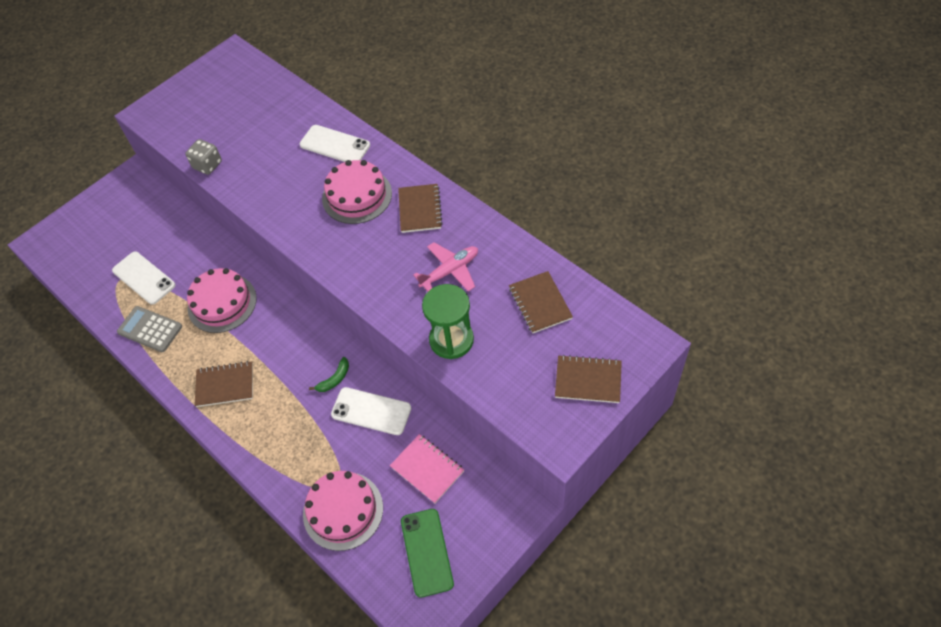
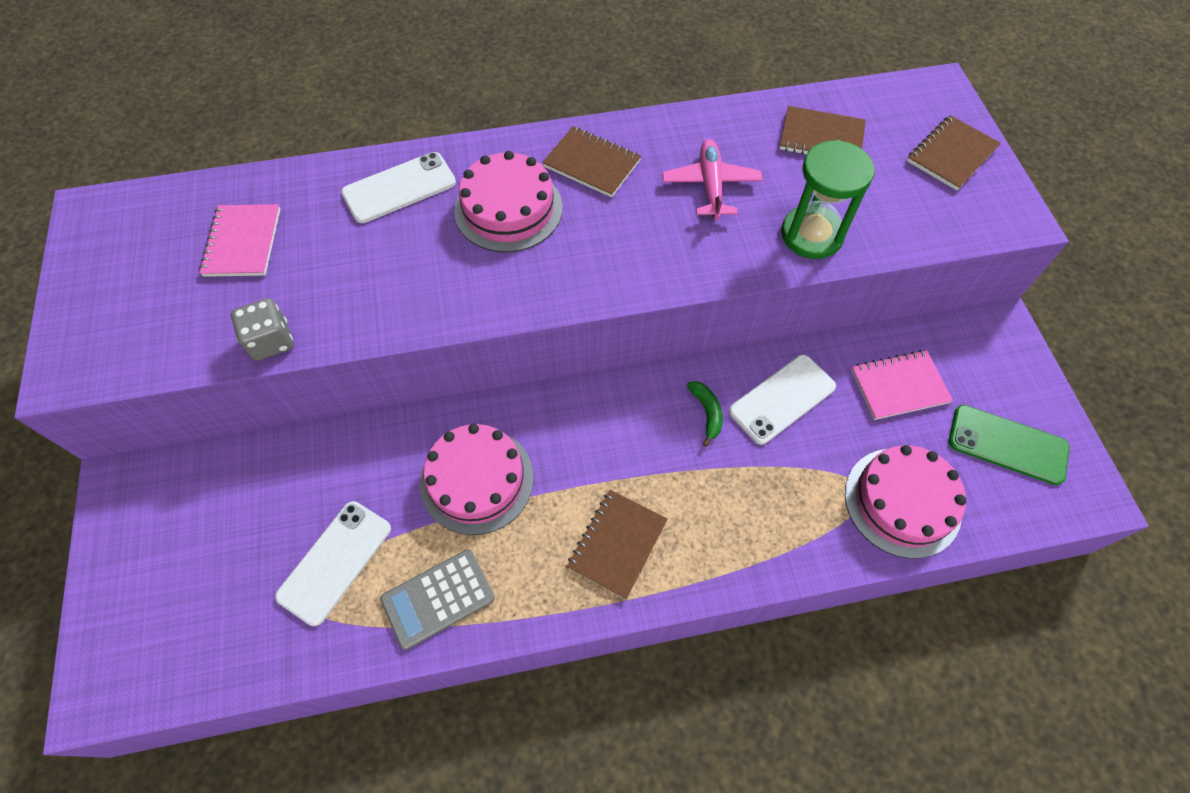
camera: 60 degrees left, 5 degrees up
(144, 278) = (335, 562): white phone -> white phone turned 45 degrees counterclockwise
(255, 115) = (243, 242): none -> pink notebook

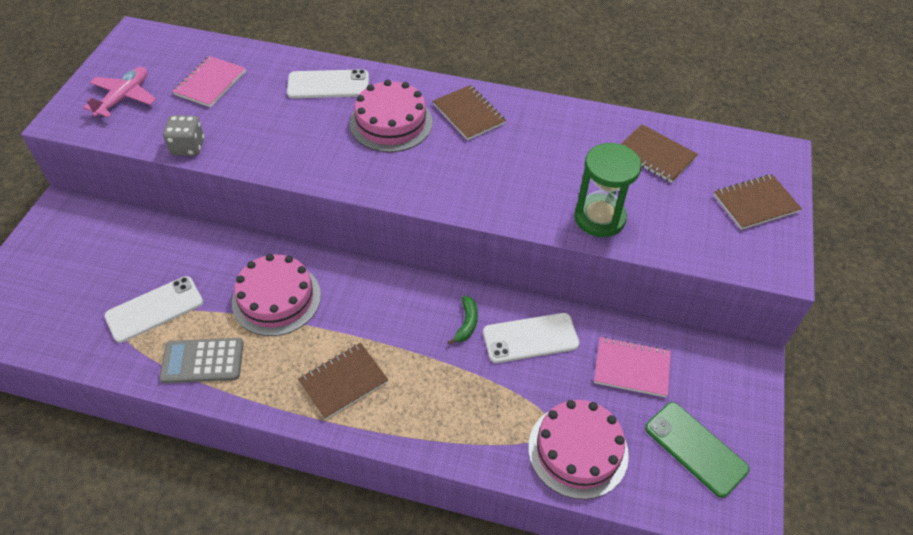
camera: 25 degrees right, 10 degrees down
(710, 185) = (545, 158): pink plane -> pink plane (124, 97)

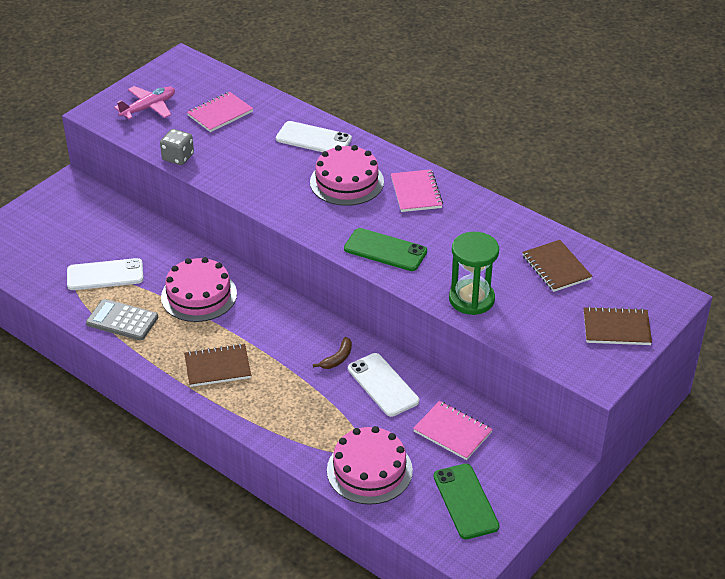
camera: 25 degrees right, 10 degrees down
(466, 323) = (337, 358): green banana -> brown banana
(468, 114) = (416, 192): brown notebook -> pink notebook
(477, 189) = (385, 250): none -> green phone
(530, 338) = (383, 385): white phone -> white phone turned 45 degrees clockwise

